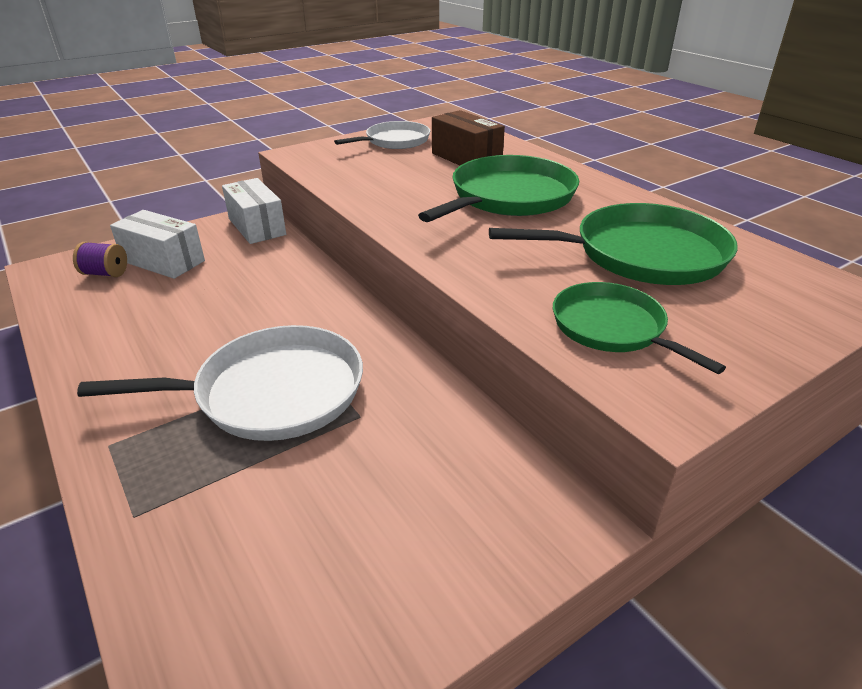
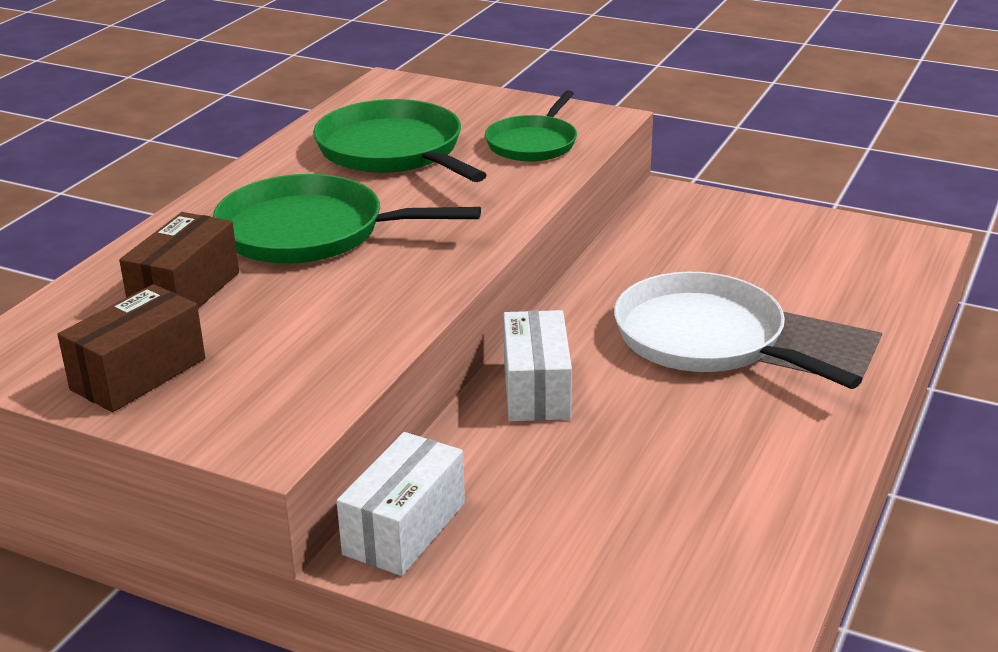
camera: 120 degrees left, 5 degrees down
(105, 273) = (672, 591): purple spool -> none
(163, 261) = (587, 556): white box -> white box (536, 389)
(394, 141) = (138, 374): white pan -> brown box

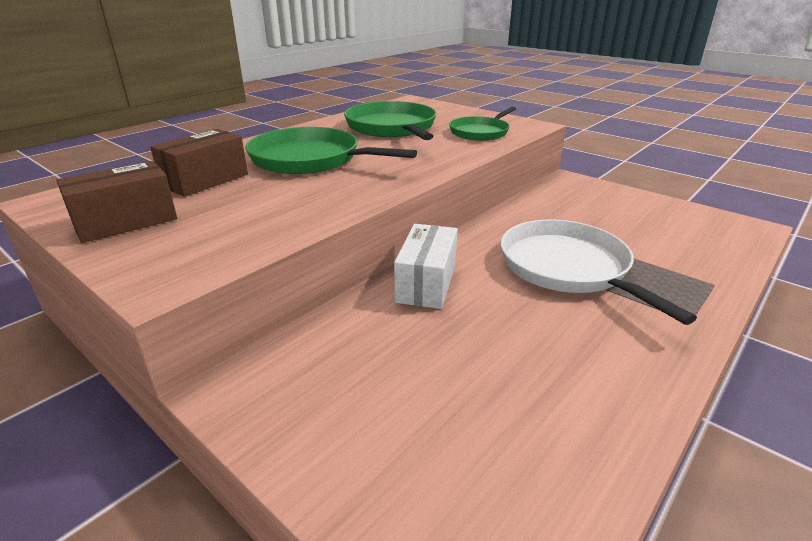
camera: 15 degrees right, 0 degrees up
(404, 528) = (267, 373): white box -> none

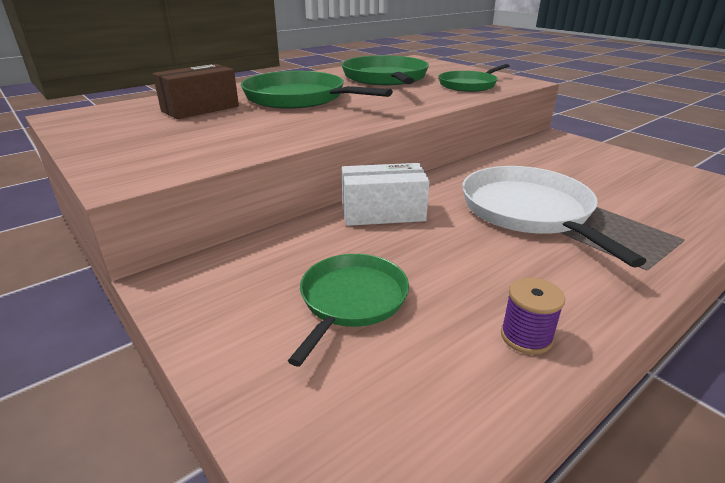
camera: 10 degrees right, 0 degrees up
(126, 222) = (119, 134): brown box -> none
(426, 283) = (383, 213): white box -> white box turned 60 degrees clockwise
(427, 389) = (351, 300): none -> green pan
(605, 407) = (526, 336): none -> purple spool

